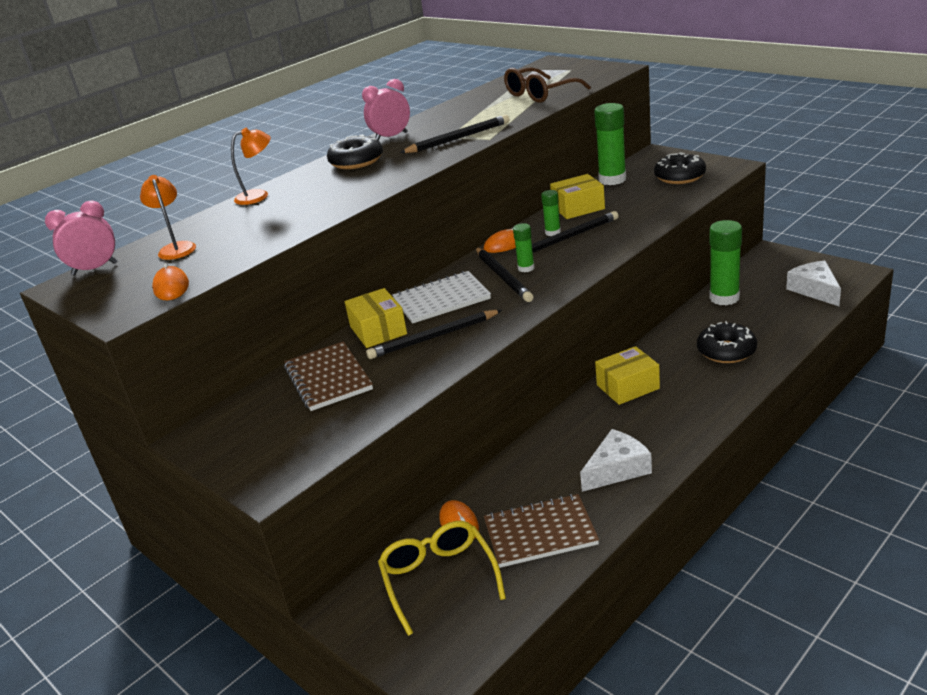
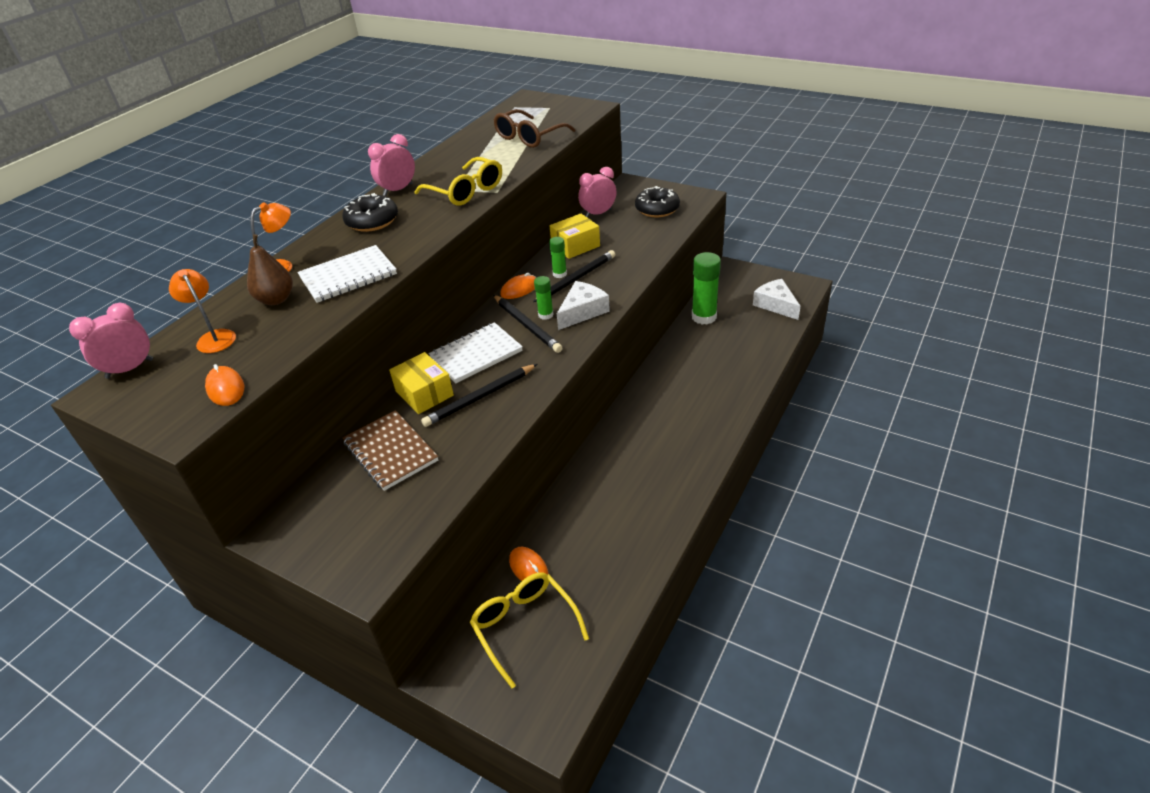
camera: 15 degrees left, 10 degrees up
(243, 221) = (276, 299): none -> brown pear
(317, 204) = (348, 276): none -> white notebook
(458, 138) = (466, 191): black pencil -> yellow glasses
(540, 533) = (602, 568): brown notebook -> none
(612, 179) = (598, 213): green glue stick -> pink clock
(617, 469) = (653, 497): white cheese -> white cheese (582, 311)
(627, 387) = (643, 413): yellow box -> none
(726, 351) = (717, 370): black donut -> none

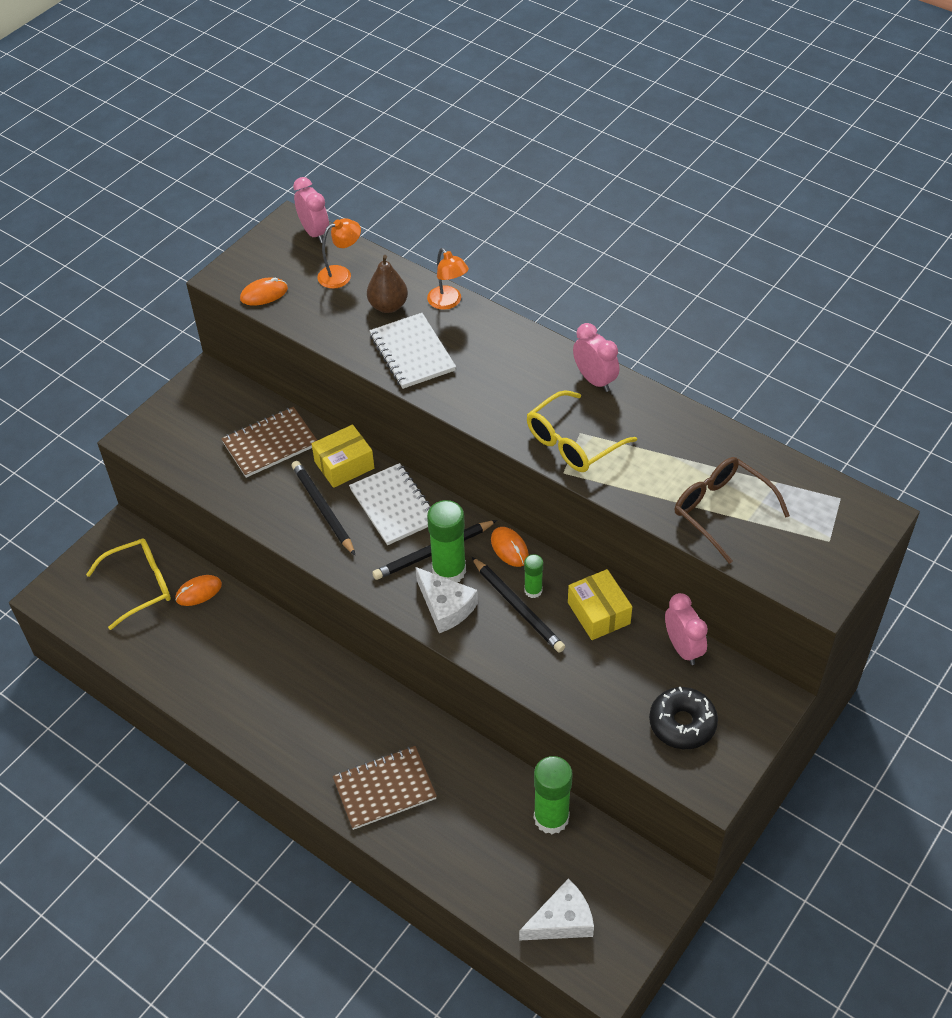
camera: 95 degrees right, 10 degrees up
(372, 221) = (522, 362): black donut -> none
(545, 315) = (449, 571): green glue stick -> green glue stick, size x1.90
(710, 397) = (384, 789): none -> brown notebook

